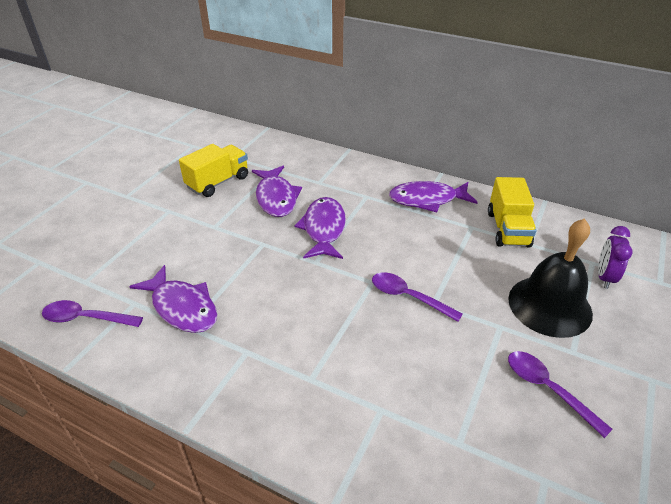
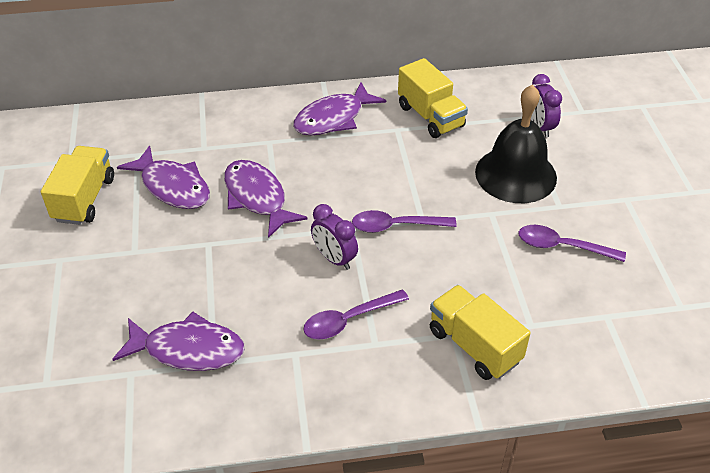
camera: 35 degrees left, 5 degrees up
(86, 318) = (93, 416): purple spoon -> purple spoon (349, 320)
(339, 297) = (334, 259): none -> purple clock
(391, 430) = (474, 346): none -> yellow truck

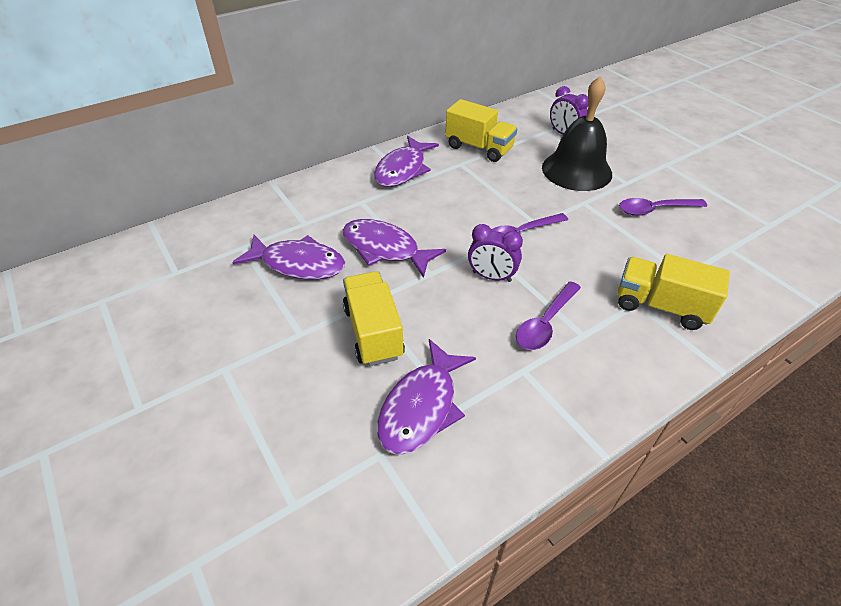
camera: 25 degrees left, 0 degrees up
(84, 199) = (214, 302): yellow truck -> yellow truck (373, 332)
(188, 350) = (421, 407): purple fish -> purple fish turned 135 degrees clockwise

